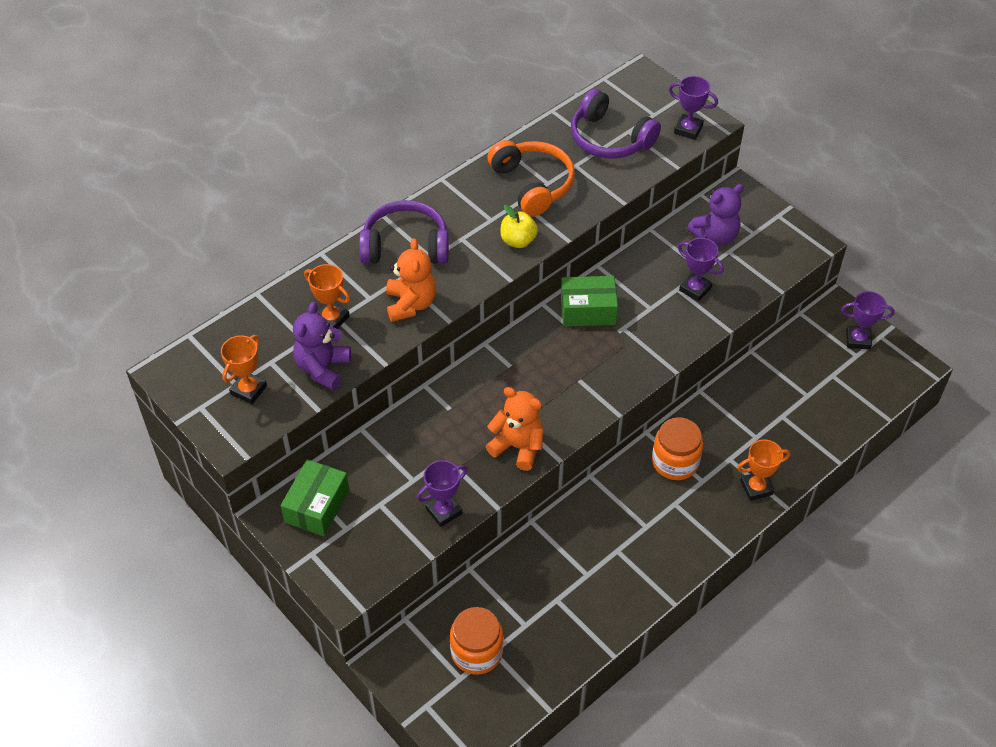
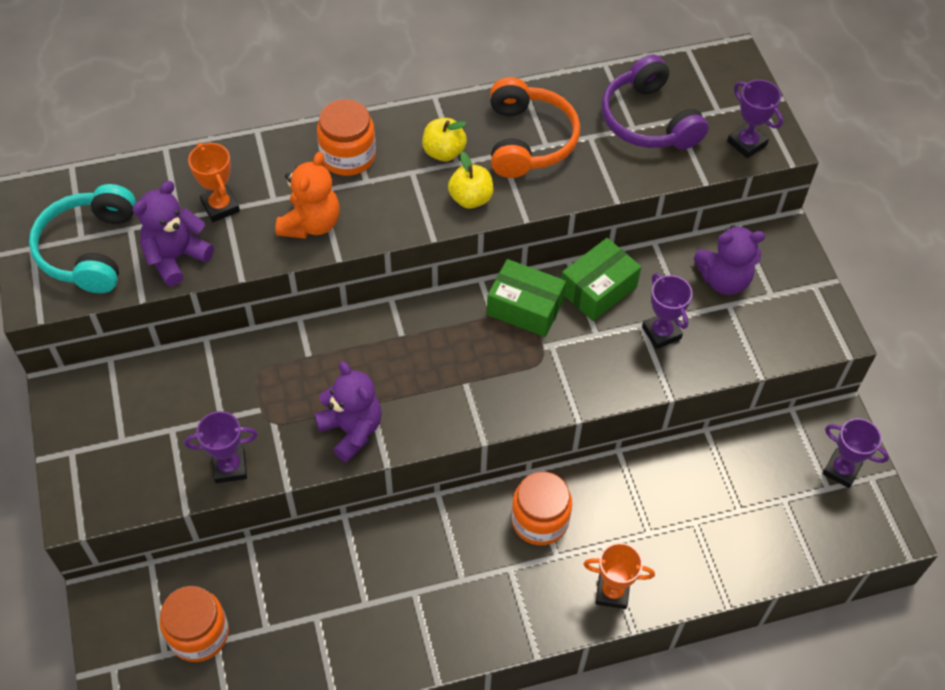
camera: 25 degrees right, 5 degrees up
(248, 390) = (89, 249): orange trophy -> turquoise headphones
(317, 506) = (109, 402): green box -> green box (598, 289)
(405, 245) = (348, 156): purple headphones -> orange jar
(476, 216) = (444, 152): none -> yellow apple
(518, 447) = (352, 430): orange teddy bear -> purple teddy bear

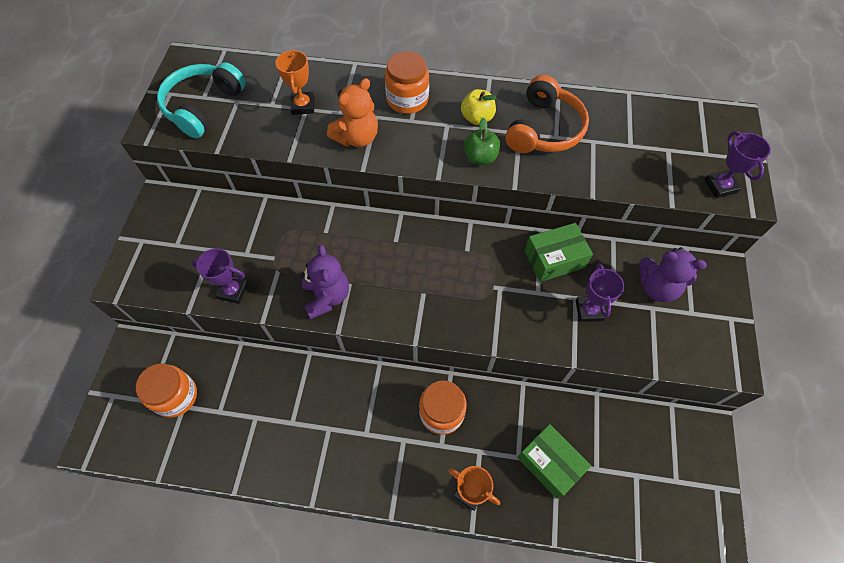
camera: 25 degrees right, 5 degrees up
(176, 257) = (255, 130): purple teddy bear -> none
(470, 198) = (480, 157): yellow apple -> green apple
(525, 307) = (493, 253): green box -> green box (550, 463)
(648, 120) = (645, 143): purple headphones -> none
(841, 470) = (693, 471): purple trophy -> none

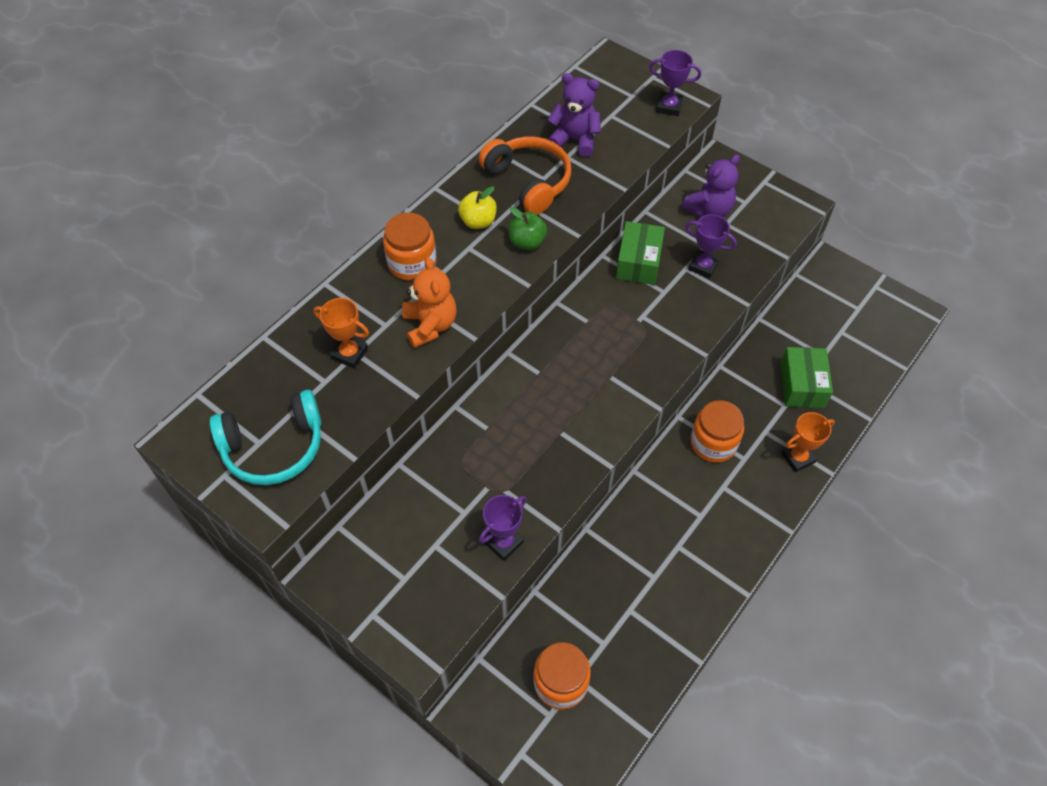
camera: 60 degrees left, 5 degrees down
(203, 106) = (274, 447): turquoise headphones -> turquoise headphones turned 75 degrees counterclockwise
(327, 297) = (565, 458): purple teddy bear -> purple teddy bear (575, 140)
(550, 463) = (802, 385): green box -> green box turned 75 degrees counterclockwise

